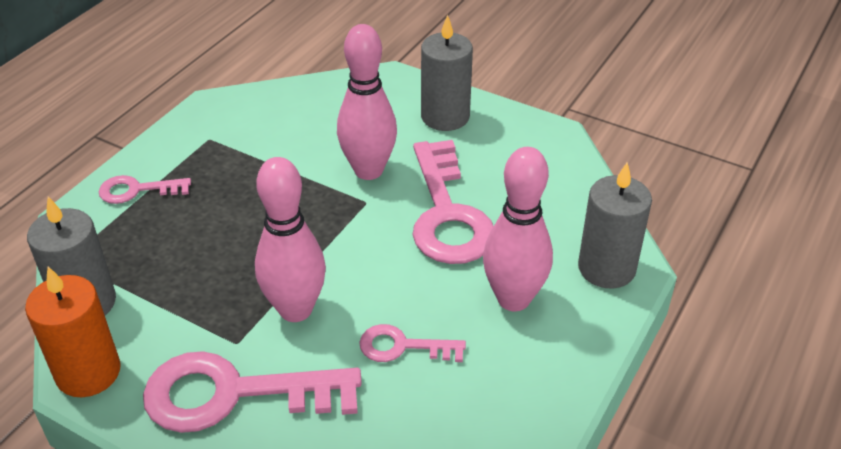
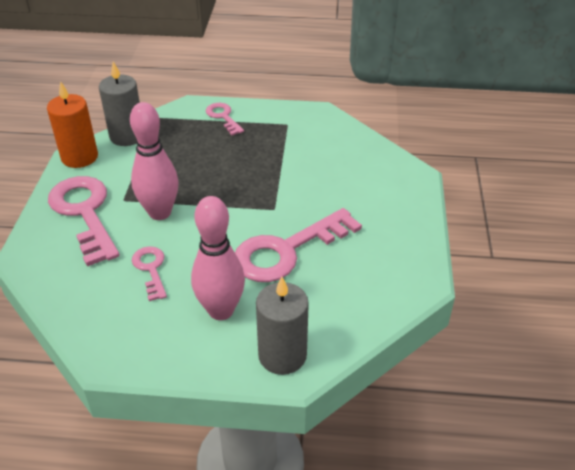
camera: 65 degrees right, 0 degrees up
(368, 170) = (305, 199): pink bowling pin -> none
(445, 116) = (393, 216): grey candle -> none

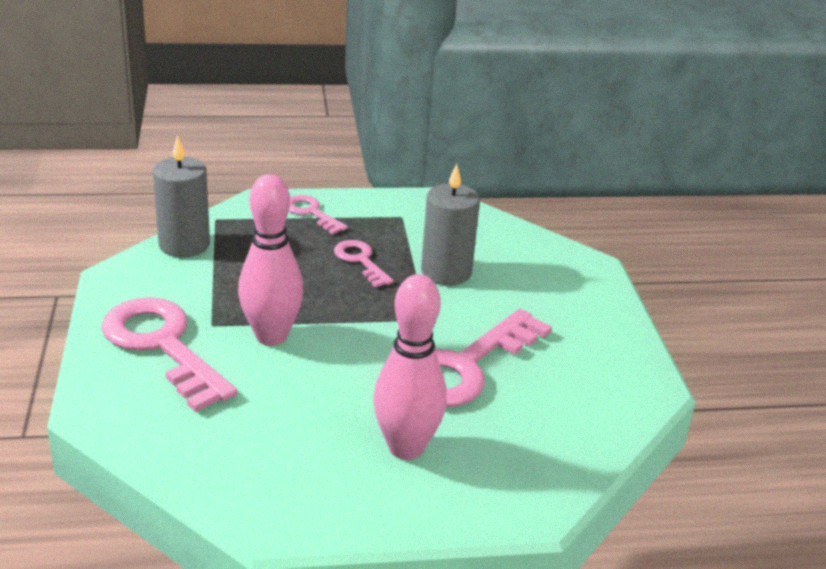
camera: 15 degrees left, 10 degrees down
(79, 157) = (125, 275): orange candle -> none
(150, 269) = (287, 407): pink key -> pink key (360, 261)
(282, 355) = (510, 492): grey candle -> grey candle (446, 272)

